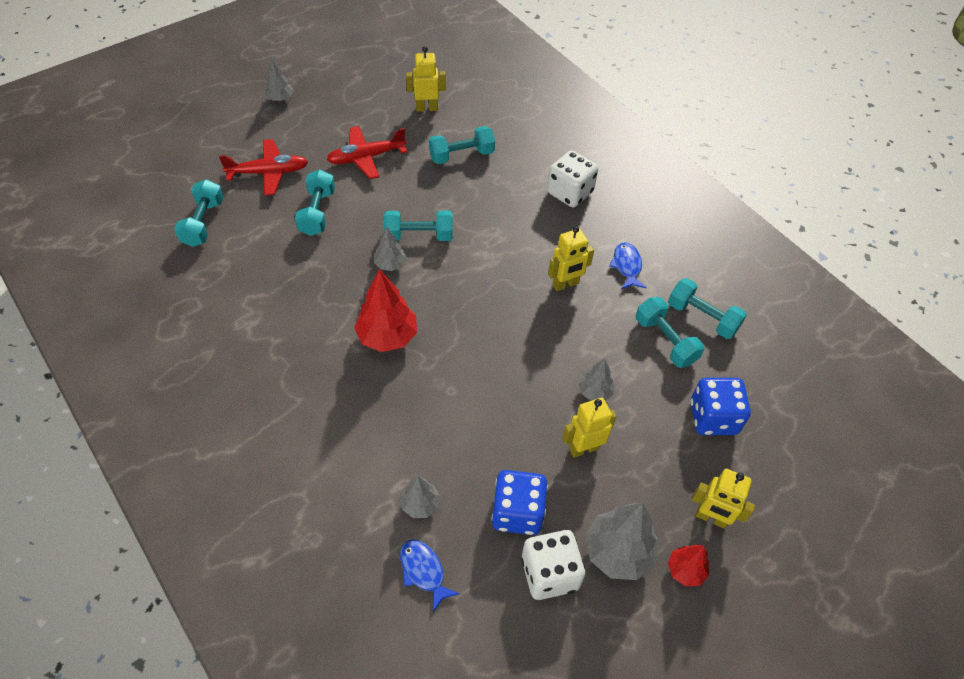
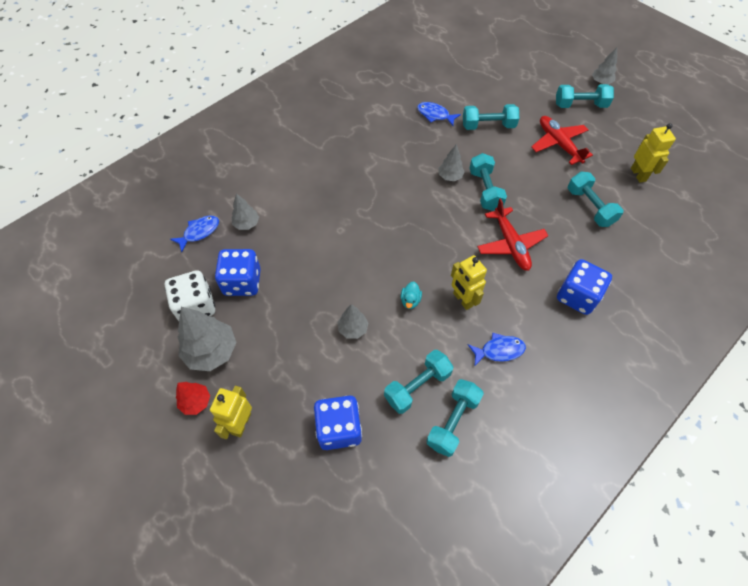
camera: 85 degrees right, 5 degrees up
(203, 223) = (457, 70): turquoise dumbbell -> turquoise dumbbell (580, 105)
(269, 172) = (518, 92): red plane -> red plane (510, 244)
(280, 261) = (435, 115): none -> blue fish
(387, 336) = (381, 185): red tree -> none
(562, 331) = (410, 300): none -> turquoise duck
(570, 193) = (577, 296): white dice -> blue dice
(584, 448) = (299, 323): yellow robot -> none

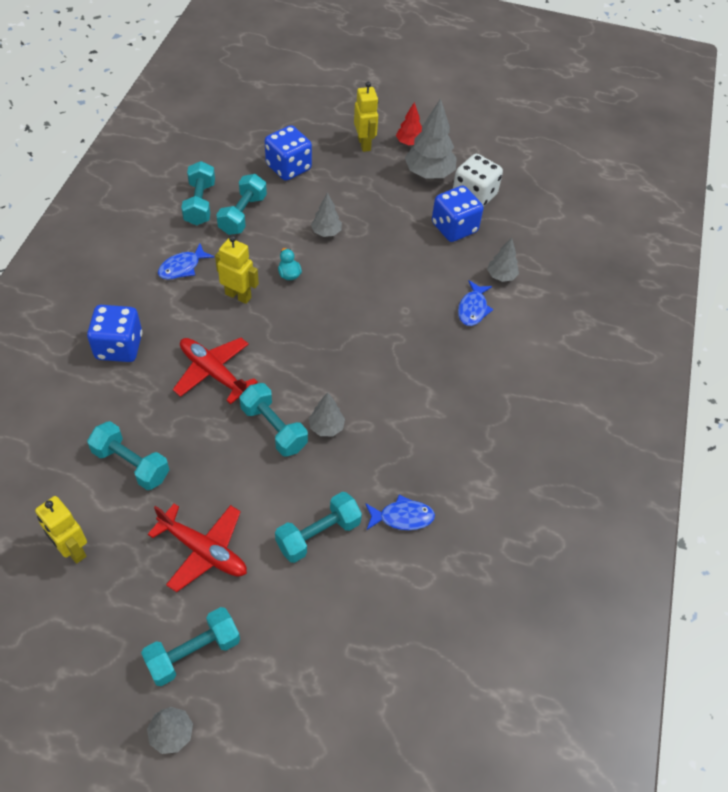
camera: 145 degrees right, 5 degrees down
(199, 232) = (536, 250): blue fish -> blue fish (473, 309)

